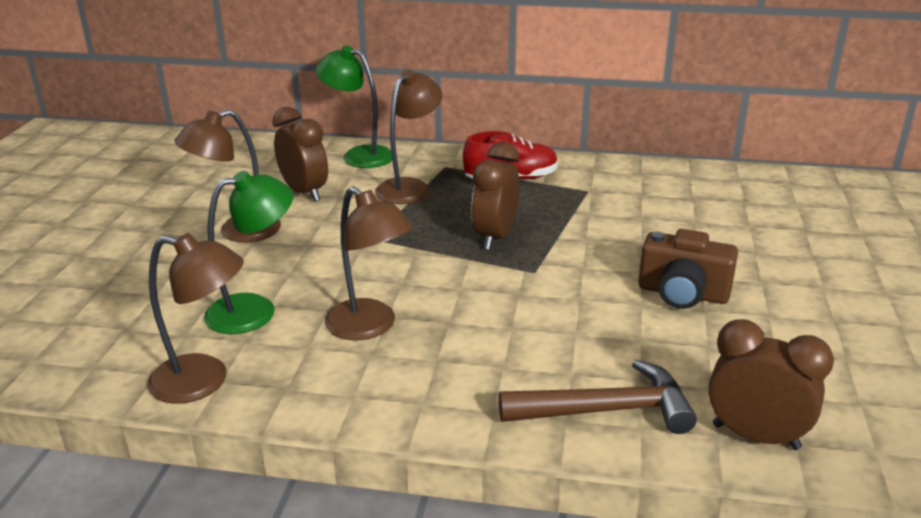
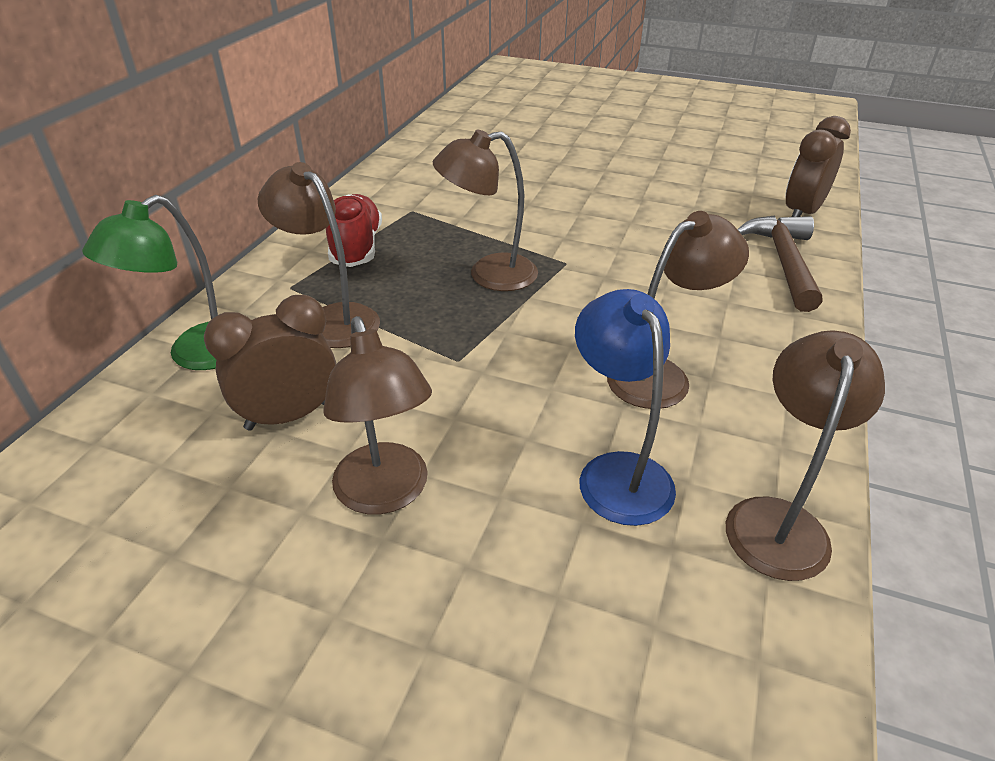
camera: 80 degrees left, 10 degrees up
(255, 310) = (617, 472): green lamp -> blue lamp
(495, 237) = (489, 275): brown clock -> brown lamp
(682, 293) = (618, 202): brown camera -> none

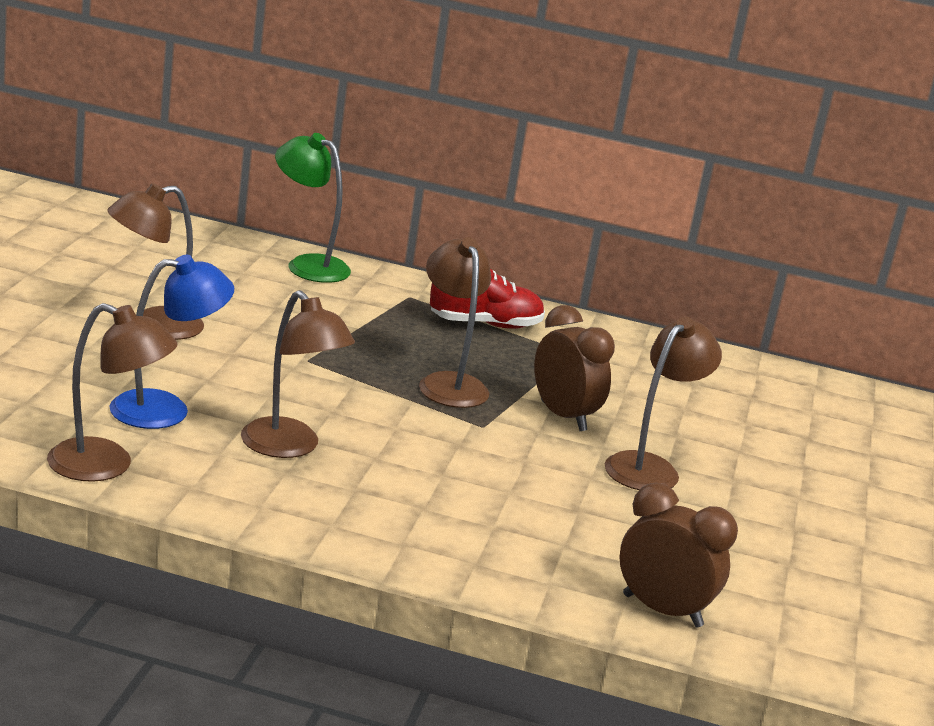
camera: 80 degrees right, 15 degrees down
(289, 416) = (236, 296): brown clock -> brown clock (563, 416)
(332, 319) = (362, 312): brown lamp -> brown lamp (650, 467)
(784, 262) = (519, 564): brown hammer -> none

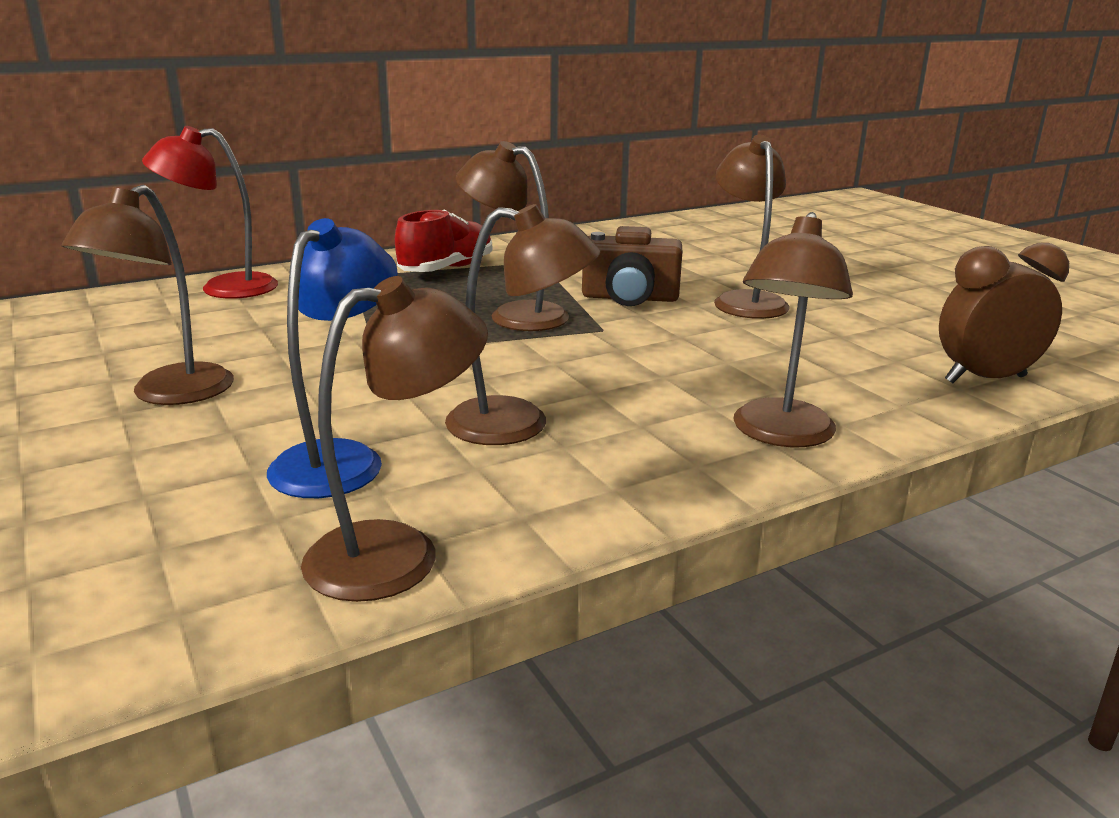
camera: 40 degrees left, 0 degrees up
(308, 265) = (223, 288): green lamp -> red lamp
(419, 543) = (780, 435): none -> brown lamp
(563, 416) = (630, 298): brown clock -> brown camera

